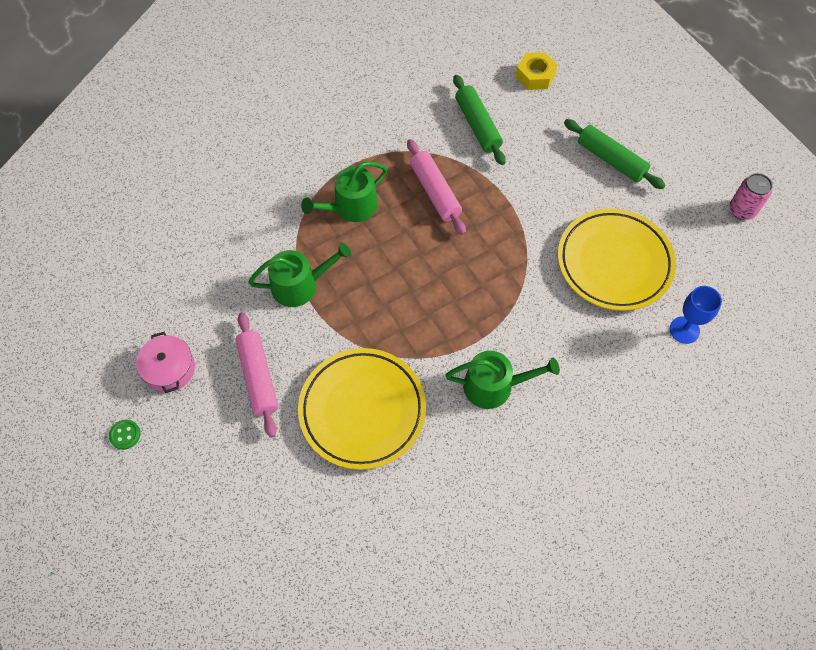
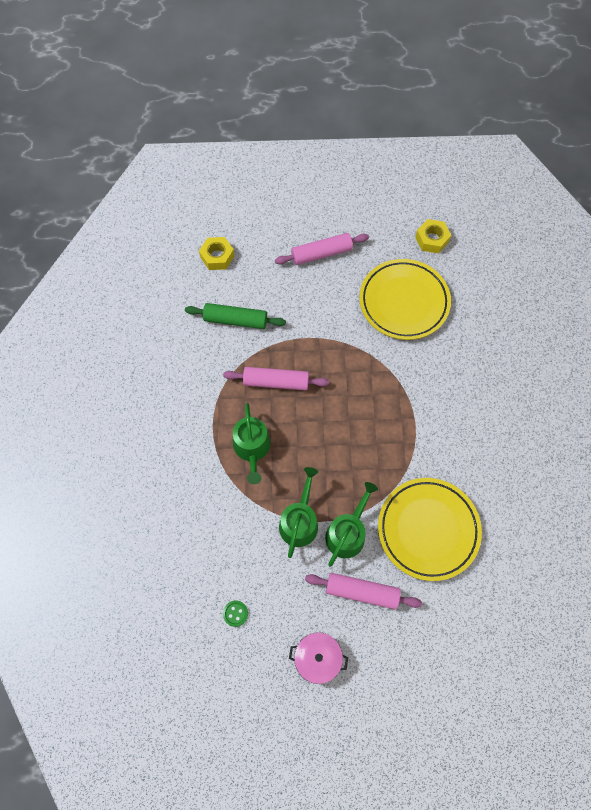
camera: 60 degrees left, 5 degrees up
(125, 435) = (357, 720): green button -> green button (235, 613)
(494, 386) = (455, 431): green watering can -> green watering can (347, 532)
(611, 160) = (321, 253): green rolling pin -> pink rolling pin
(684, 330) = (476, 292): blue goblet -> none
(715, 254) = (432, 239): none -> yellow nut
(742, 210) = (408, 203): pink can -> none

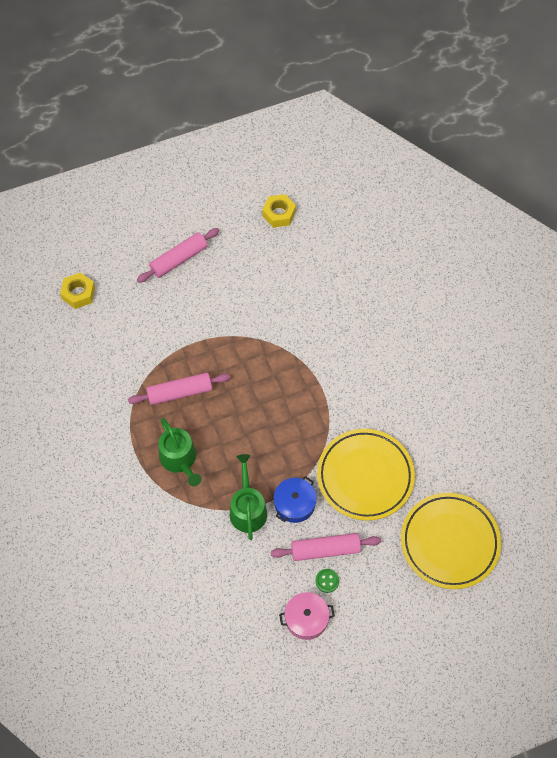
camera: 20 degrees left, 5 degrees down
(235, 320) = (119, 348): green rolling pin -> none
(235, 613) = (219, 608): green button -> green button (327, 581)
(347, 532) = (294, 504): green watering can -> blue pot
(404, 302) = (273, 281): yellow plate -> yellow plate (449, 542)

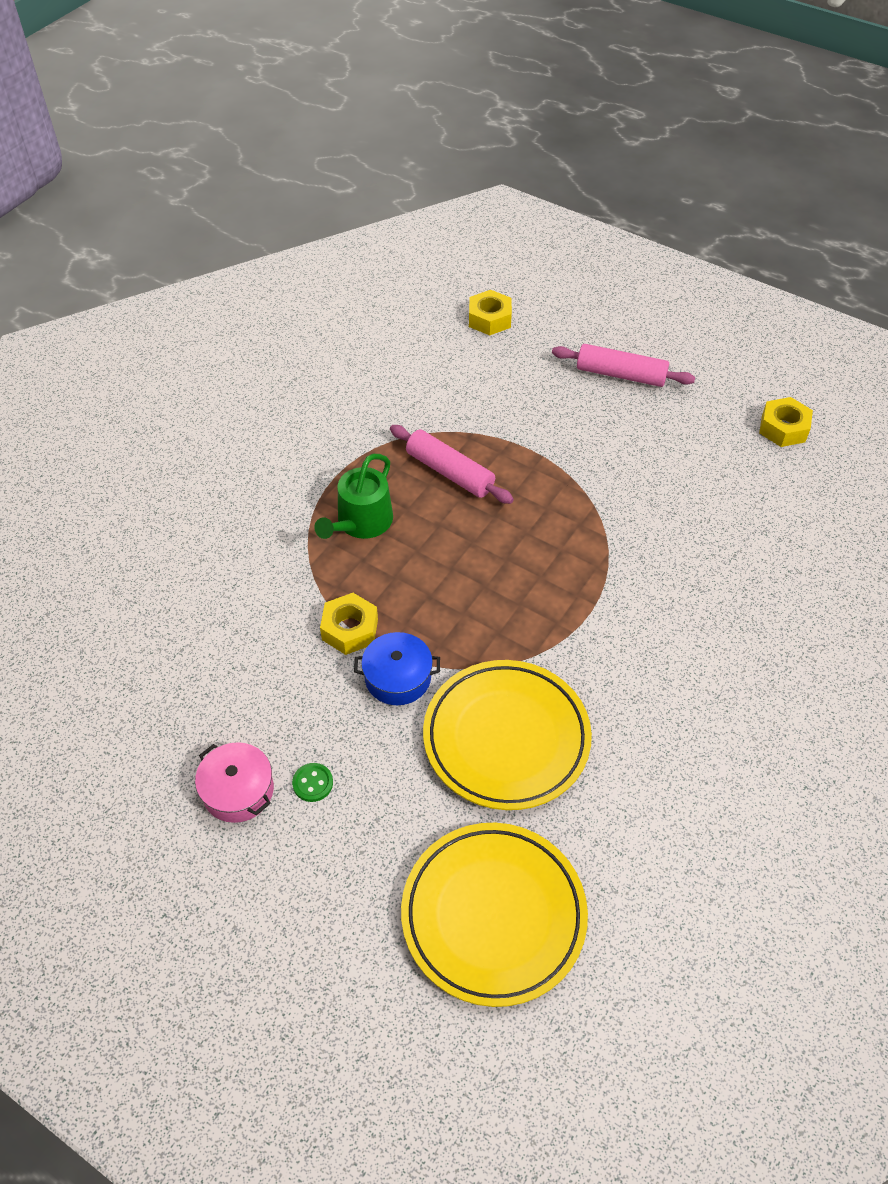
camera: 55 degrees right, 10 degrees down
(247, 509) = (350, 629): green watering can -> yellow nut
(325, 549) = (358, 753): pink rolling pin -> none

